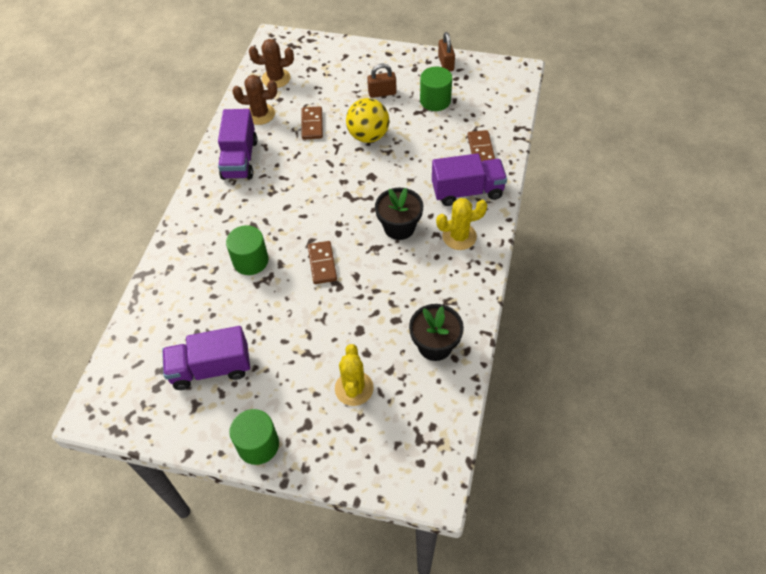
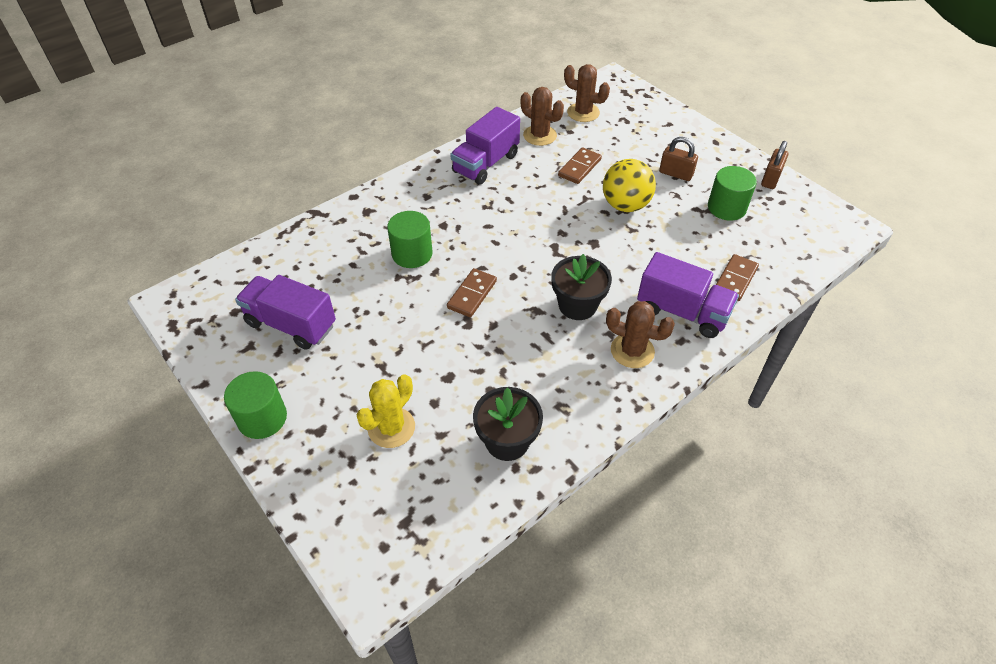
camera: 35 degrees right, 5 degrees down
(459, 236) = (632, 351): yellow cactus -> brown cactus

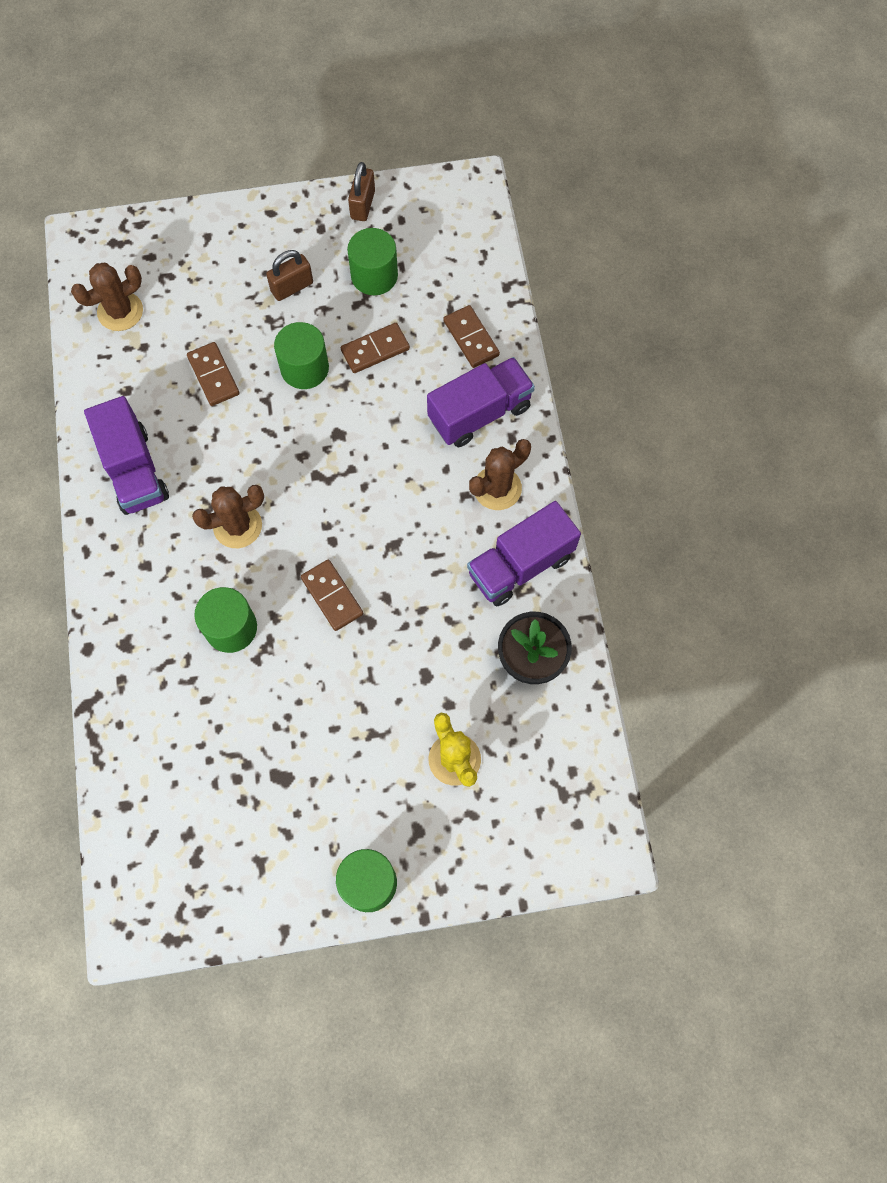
camera: 60 degrees left, 20 degrees up
(291, 324) = (256, 805): purple truck -> purple truck (520, 565)
(540, 135) = (127, 383): brown cactus -> brown cactus (237, 526)
(577, 305) = (411, 502): black flower pot -> none
(625, 205) = (304, 368): yellow ball -> green cylinder
(673, 233) = (375, 349): none -> brown domino
(770, 179) = (362, 205): brown padlock -> brown padlock turned 45 degrees clockwise

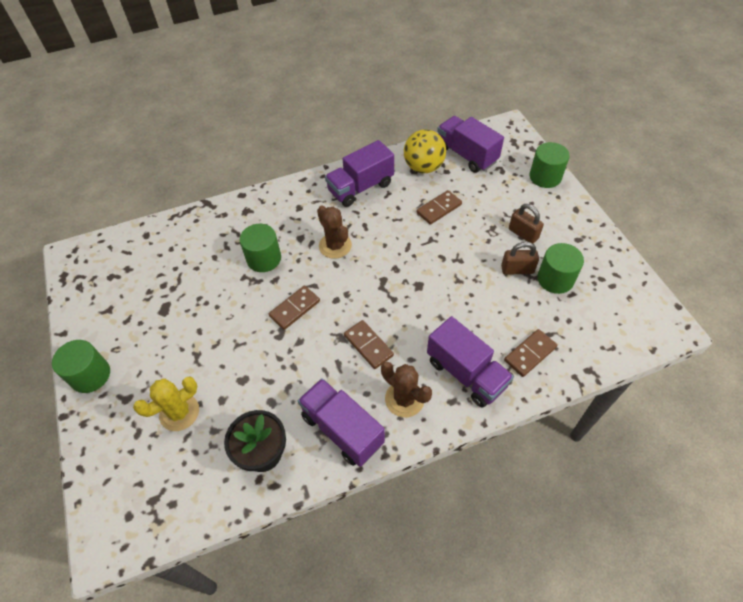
camera: 80 degrees right, 15 degrees down
(120, 311) = (466, 155): brown cactus -> purple truck
(124, 375) = (423, 167): none -> yellow ball
(304, 368) = (463, 255): green cylinder -> green cylinder (545, 177)
(362, 205) = (611, 259): brown padlock -> brown padlock (517, 269)
(375, 349) = (494, 293): brown domino -> brown domino (368, 345)

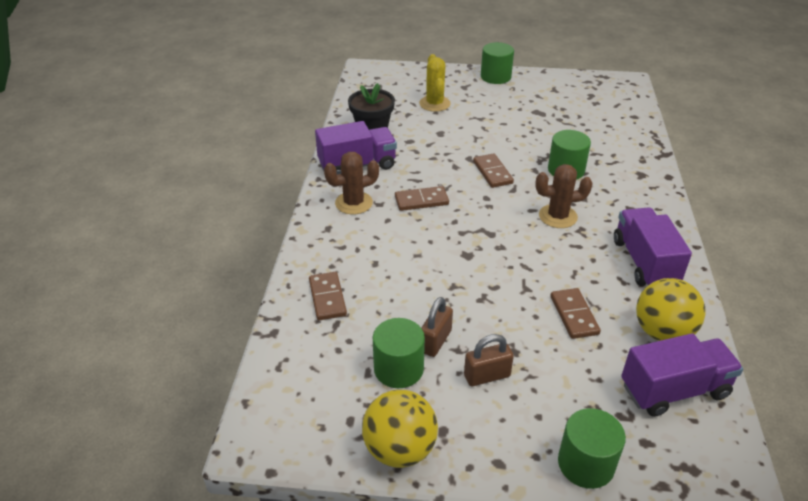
camera: 115 degrees right, 15 degrees down
(466, 373) = (345, 246): purple truck -> none
(607, 253) = (400, 449): none -> yellow ball

